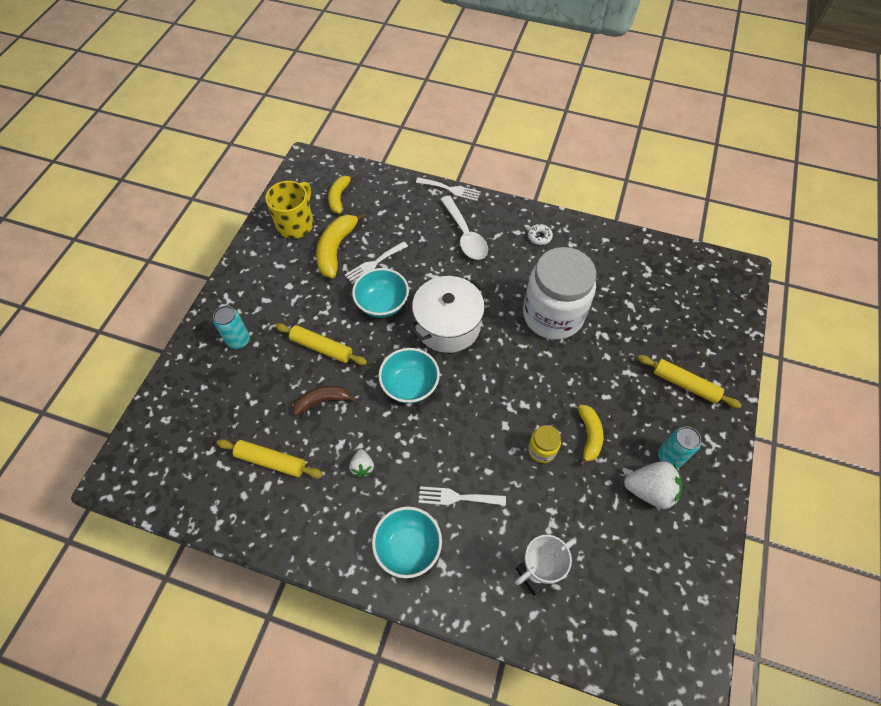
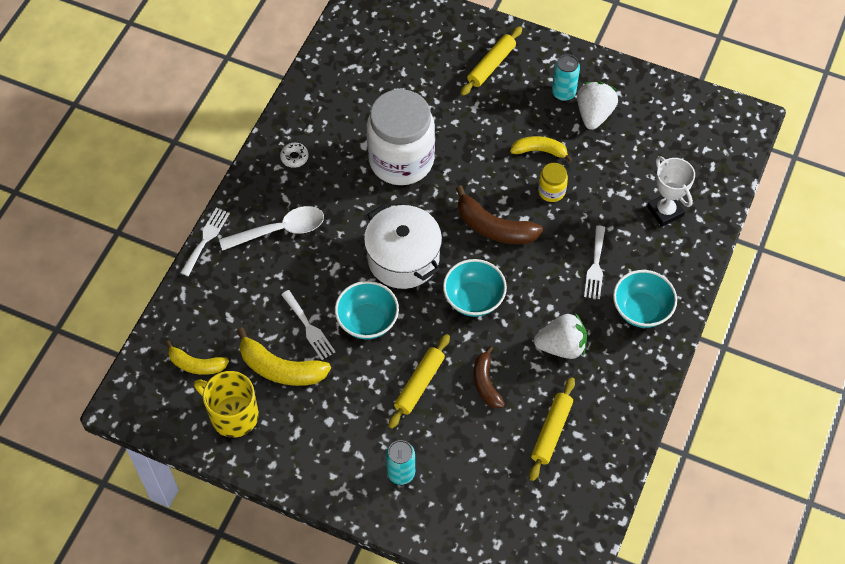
camera: 85 degrees left, 0 degrees up
(362, 467) = (561, 346): white strawberry -> white strawberry, size x1.85
(490, 398) = (494, 227): none -> brown banana

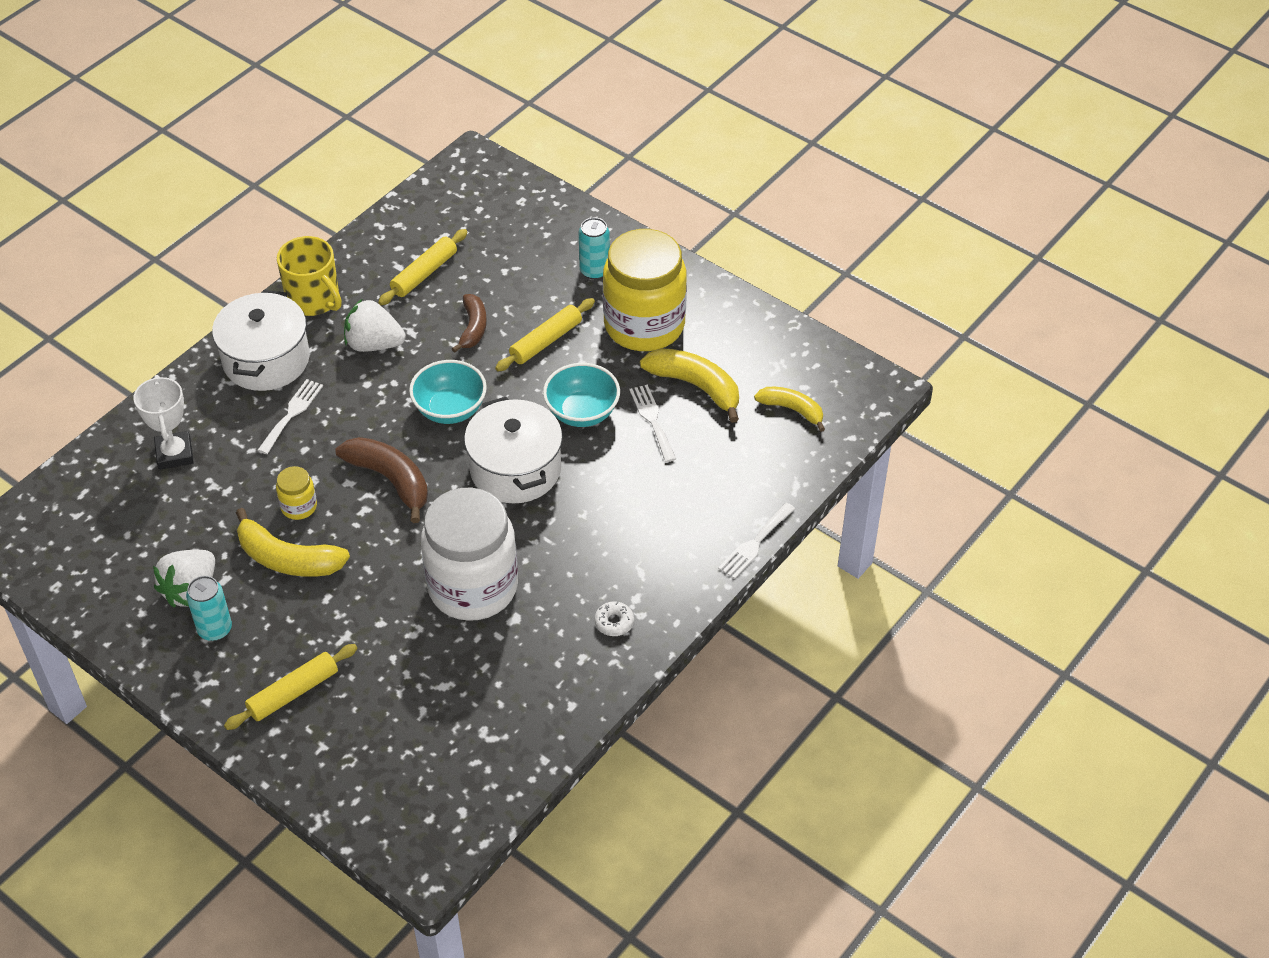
camera: 165 degrees left, 10 degrees down
(233, 415) = (759, 354): yellow mug -> yellow mug (314, 299)
(280, 230) = (657, 533): white spoon -> none
(340, 422) = (644, 325): none -> yellow jar
(539, 151) = (287, 559): yellow banana -> yellow banana, size x1.54
(641, 310) = (266, 360): turquoise bowl -> white pot

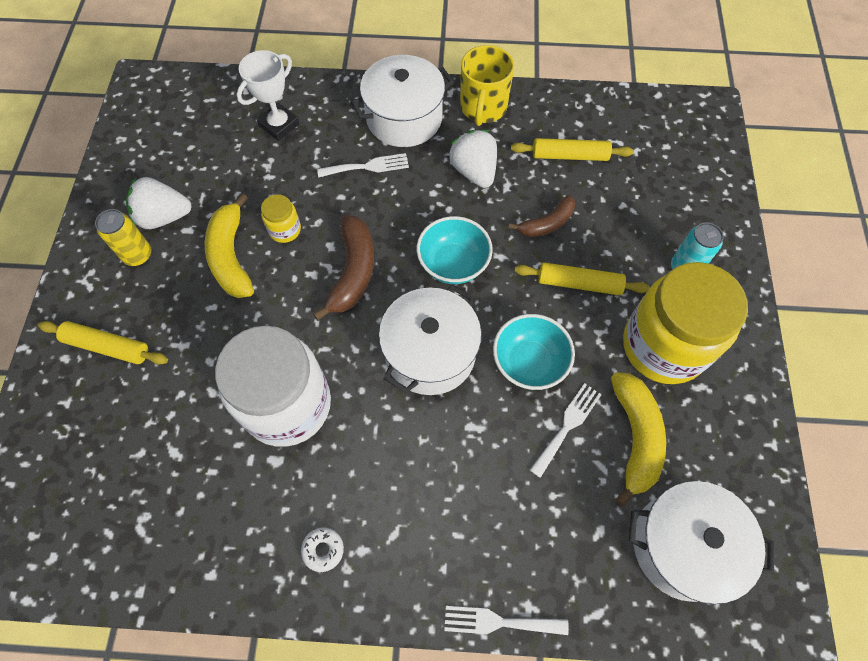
camera: 55 degrees right, 15 degrees up
(215, 629) = (138, 255): turquoise can -> yellow can
(792, 409) = (683, 546): yellow banana -> white pot

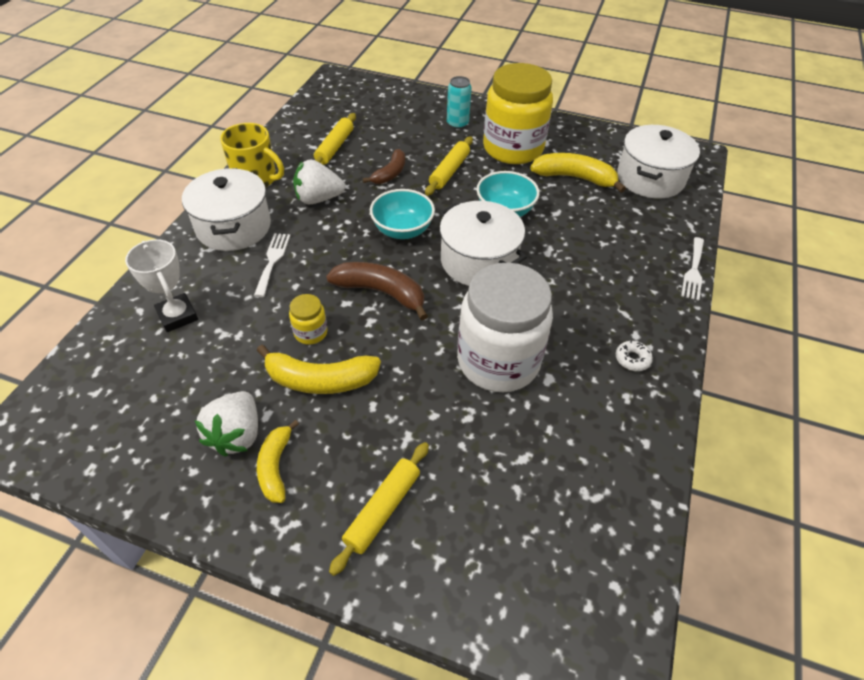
camera: 75 degrees left, 15 degrees down
(138, 255) = (275, 467): yellow can -> yellow banana
(547, 224) = (390, 173): brown banana -> brown banana turned 45 degrees clockwise
(567, 426) = (559, 205): white fork -> none

